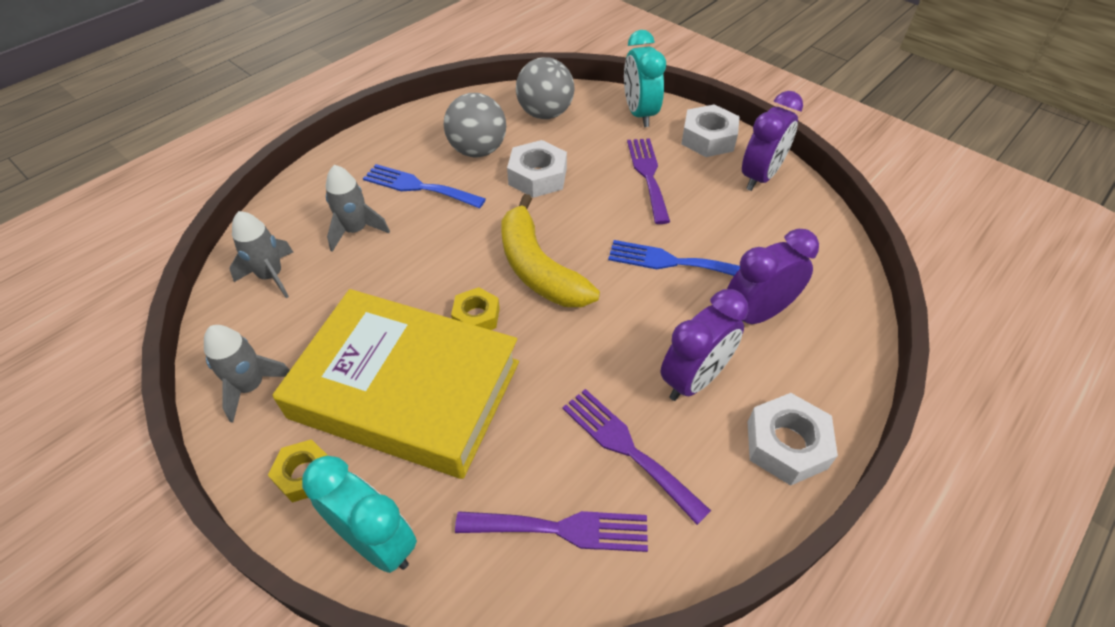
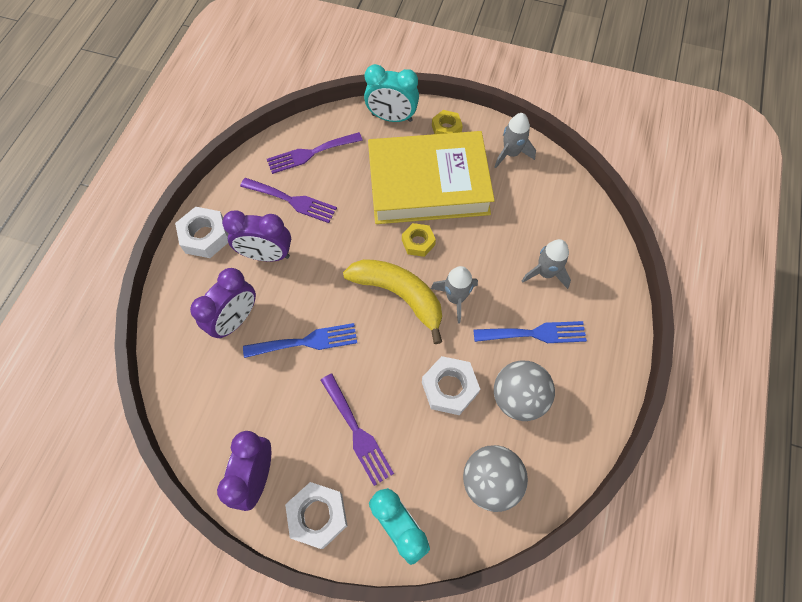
camera: 155 degrees right, 15 degrees up
(271, 276) = (566, 217): grey rocket -> grey rocket (455, 298)
(694, 379) = (267, 255): purple clock -> purple clock turned 105 degrees counterclockwise

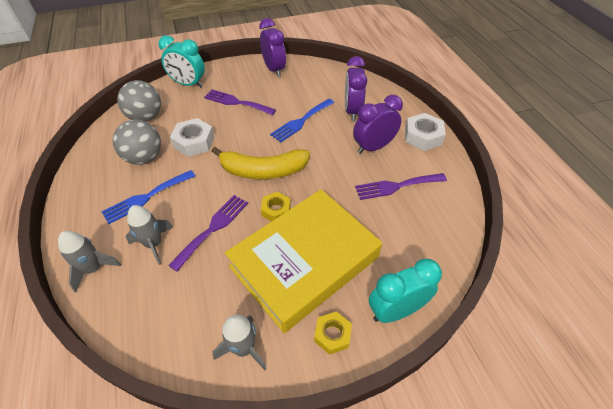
camera: 145 degrees right, 15 degrees down
(310, 153) = (425, 228): purple fork -> purple fork (213, 228)
(318, 515) = (232, 71): white nut -> none
(455, 298) = (220, 189): grey rocket -> grey rocket (93, 269)

